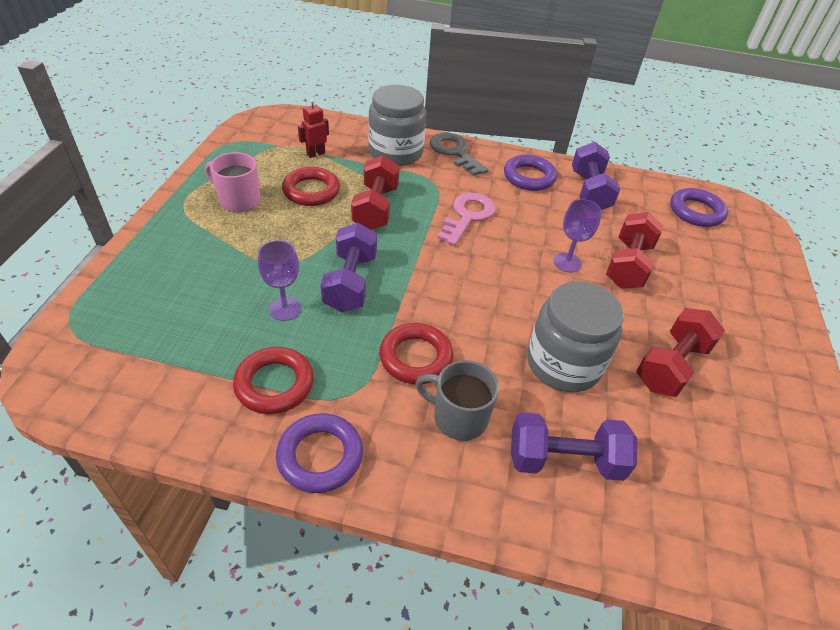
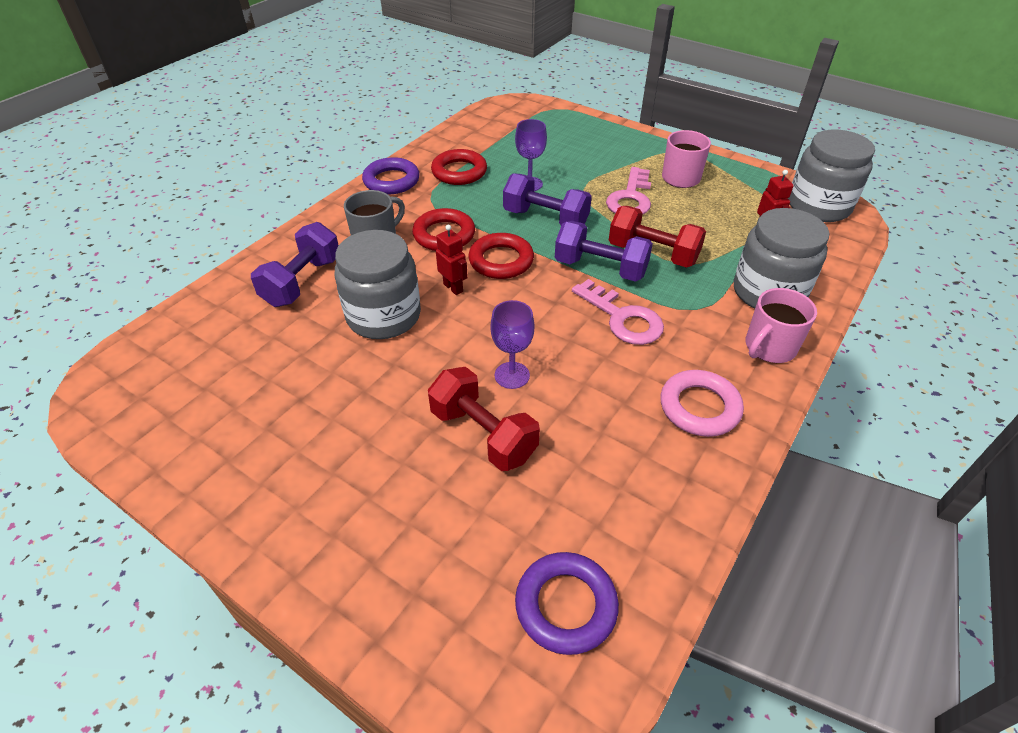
camera: 115 degrees right, 0 degrees up
(266, 129) = (818, 206): none -> grey jar
(289, 229) = (630, 198): none -> pink key
(311, 191) = (691, 218): red ring -> red ring (501, 261)
(455, 152) = (769, 347): grey key -> pink mug
(494, 324) = (453, 288): none -> red robot
(529, 177) = (699, 407): purple ring -> pink ring
(589, 191) = (652, 468): purple dumbbell -> purple dumbbell (600, 268)
(671, 366) = (329, 394): red dumbbell -> none

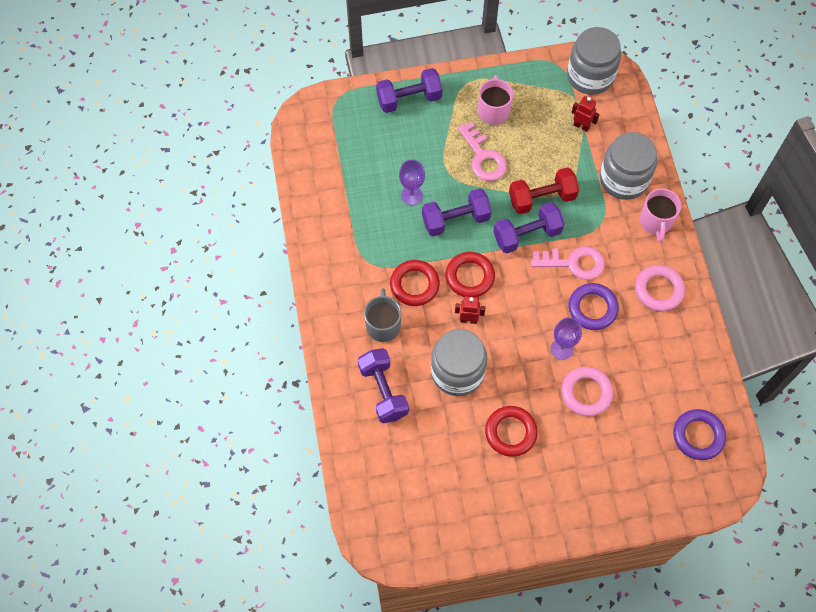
camera: 45 degrees left, 20 degrees up
(391, 181) = (323, 267): purple ring -> purple ring (592, 308)
(459, 172) = (355, 221): red ring -> red ring (510, 432)
(483, 434) = (586, 393): red dumbbell -> pink ring
(612, 136) = (409, 99): none -> purple dumbbell

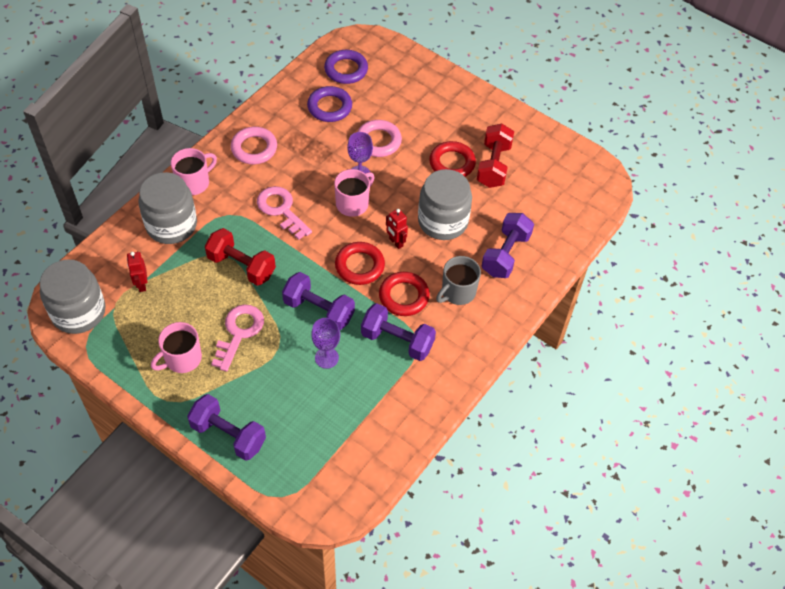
camera: 135 degrees left, 10 degrees down
(478, 465) = (493, 165): none -> red dumbbell
(527, 235) = (285, 254): purple dumbbell -> purple dumbbell (397, 341)
(535, 319) = (353, 203): none -> pink mug
(592, 308) = (308, 176): purple ring -> purple ring (329, 107)

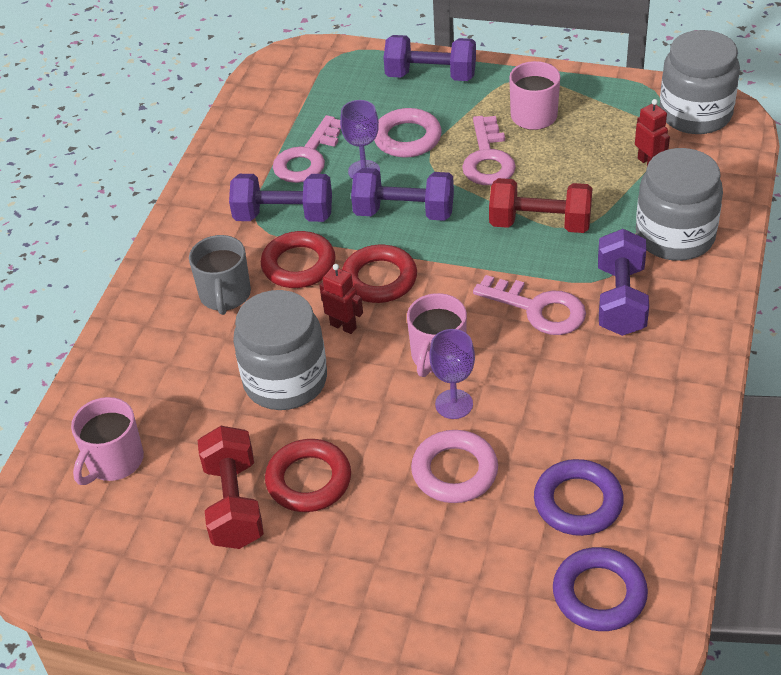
camera: 165 degrees right, 10 degrees down
(194, 183) = (694, 298): pink mug -> pink mug (114, 461)
(254, 148) = (649, 381): pink ring -> pink ring (407, 138)
(359, 388) = (307, 157): none -> pink key
(457, 292) = (225, 295): grey mug -> grey mug turned 150 degrees clockwise
(505, 254) = (170, 368): purple dumbbell -> purple dumbbell (621, 300)

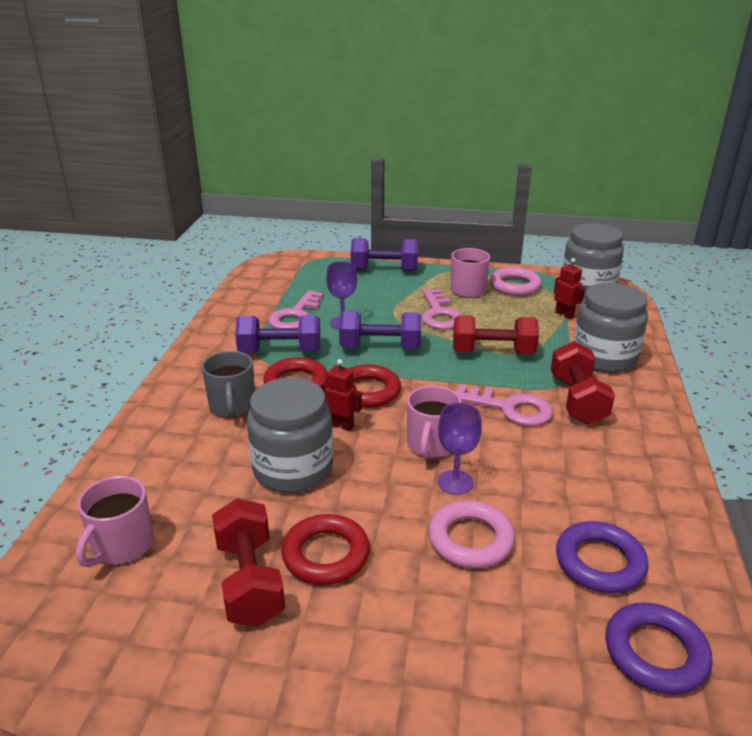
camera: 10 degrees left, 15 degrees down
(407, 138) = (373, 303): pink ring -> pink ring (514, 286)
(621, 300) = (577, 400): purple dumbbell -> red dumbbell

